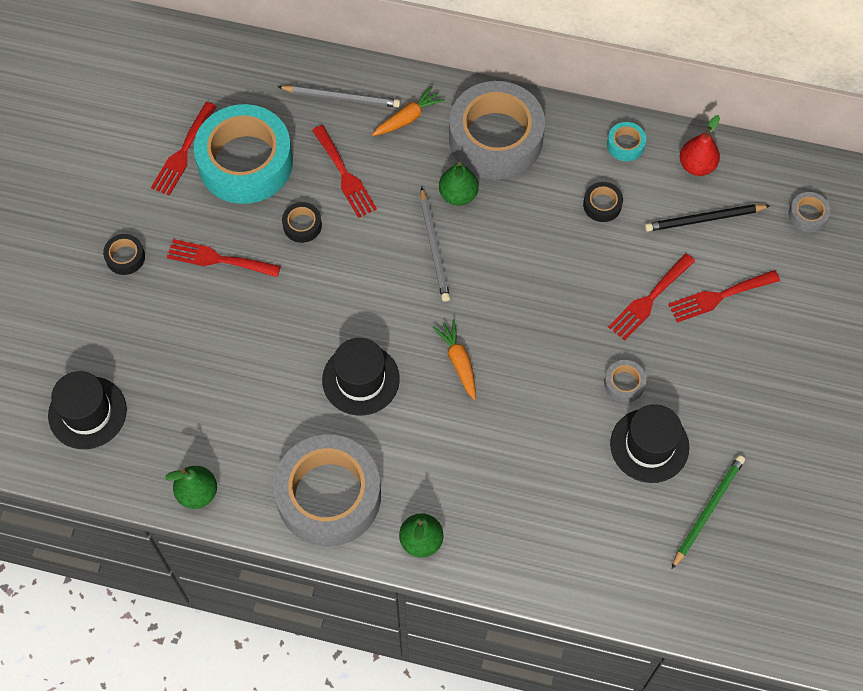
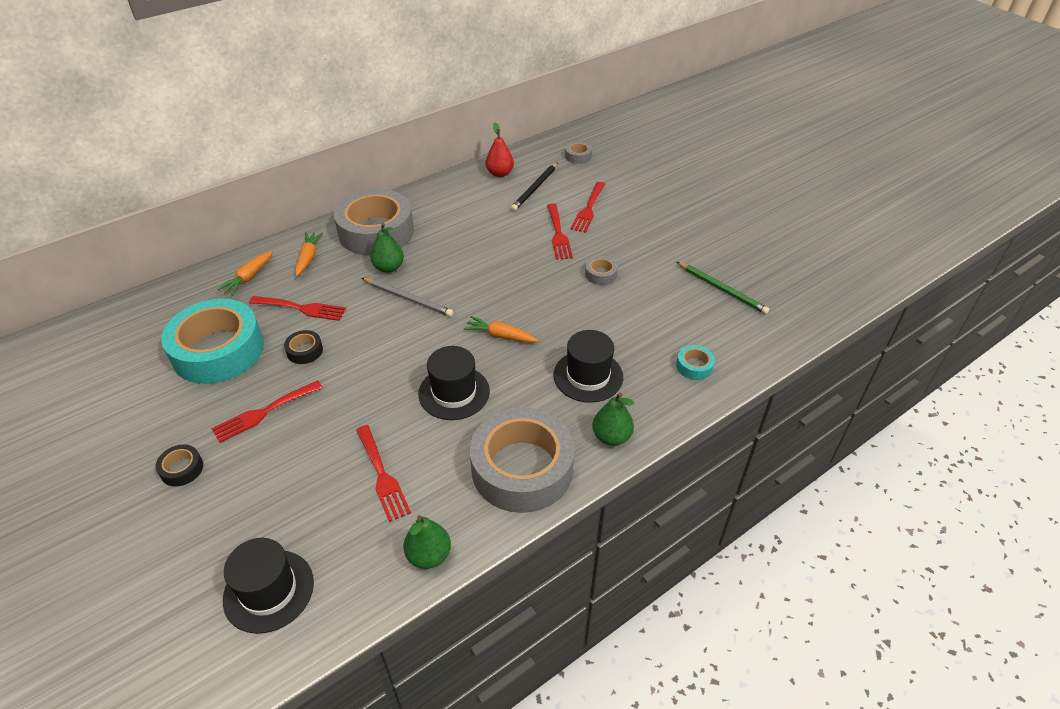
camera: 50 degrees left, 20 degrees down
(183, 152) = (159, 379): red fork -> red fork (382, 476)
(341, 97) = (249, 277): grey pencil -> orange carrot
(602, 205) = (476, 217): black tape -> none
(625, 145) = (452, 189): turquoise tape -> turquoise tape (694, 366)
(649, 445) = (653, 287): black hat -> black hat (588, 376)
(707, 511) = (721, 289): green pencil -> green pencil turned 150 degrees clockwise

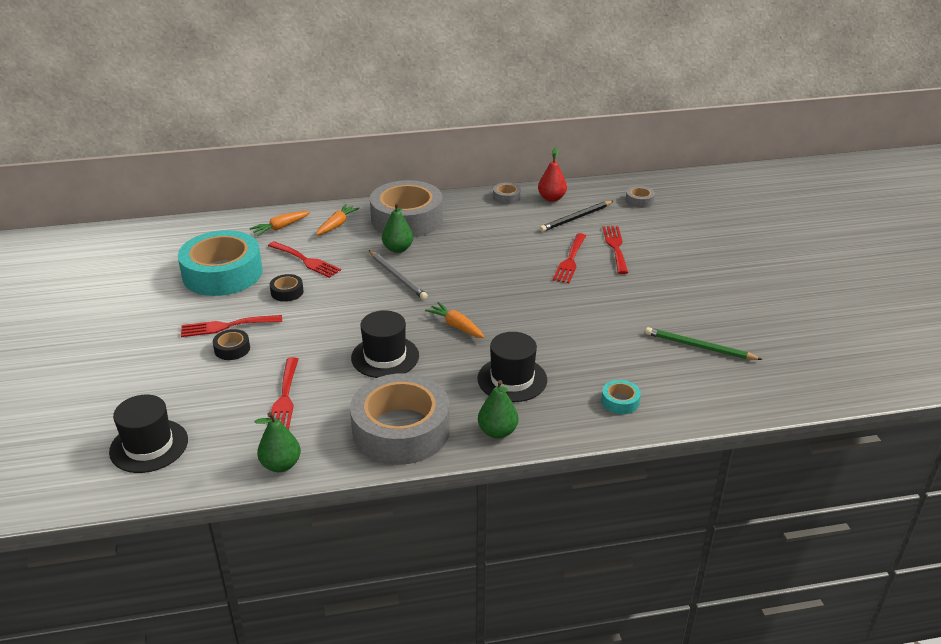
camera: 25 degrees right, 10 degrees down
(182, 469) = (143, 346): black tape -> black tape (232, 349)
(588, 209) = (615, 247): red fork -> red fork turned 135 degrees clockwise
(600, 274) = (586, 303): grey tape -> grey tape (506, 197)
(721, 289) = (699, 347): green pencil -> green pencil turned 135 degrees clockwise

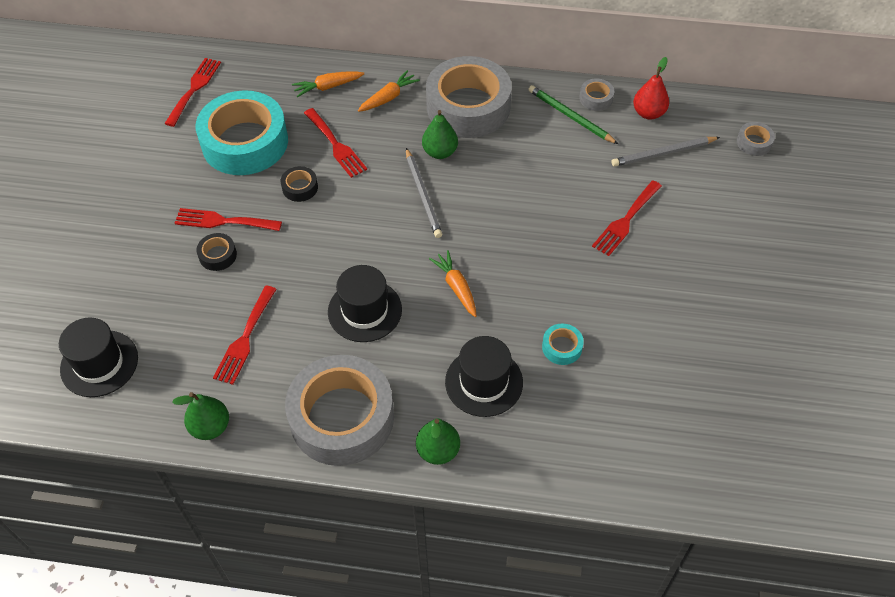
camera: 20 degrees right, 20 degrees up
(576, 218) = (663, 153): black pencil -> grey pencil
(615, 247) = (689, 213): red fork -> red fork (194, 89)
(620, 401) = (586, 449): turquoise tape -> turquoise tape (562, 347)
(699, 347) = (714, 397): green pencil -> green pencil (570, 117)

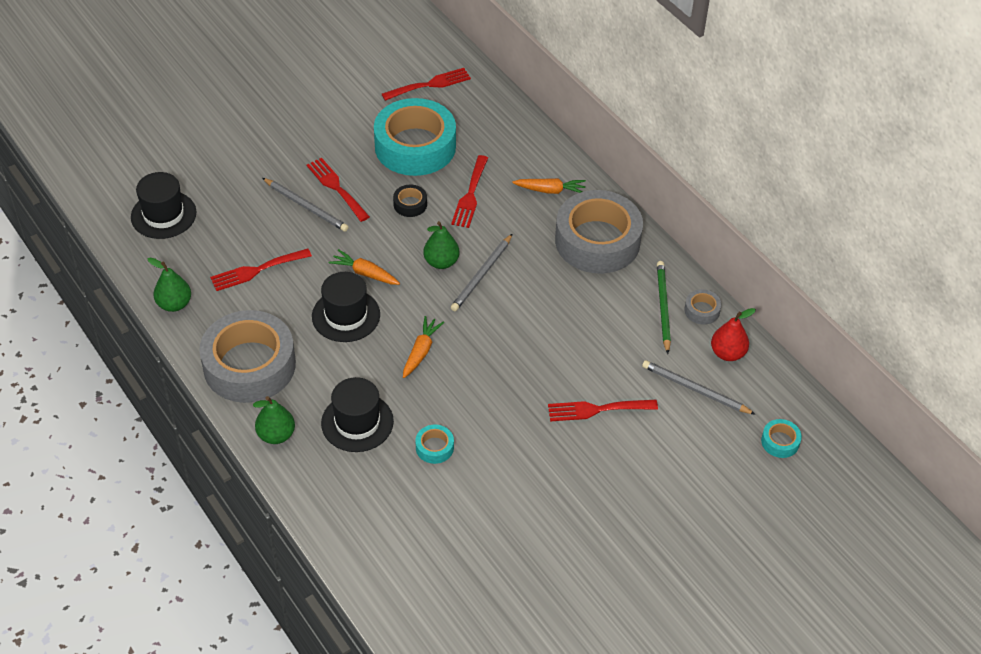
camera: 45 degrees right, 5 degrees down
(218, 255) = (306, 206): black tape -> grey pencil
(328, 87) = (519, 150): orange carrot -> orange carrot (365, 273)
(440, 152) = (533, 256): green pear -> green pear (441, 262)
(754, 142) = (780, 442): grey tape -> turquoise tape

